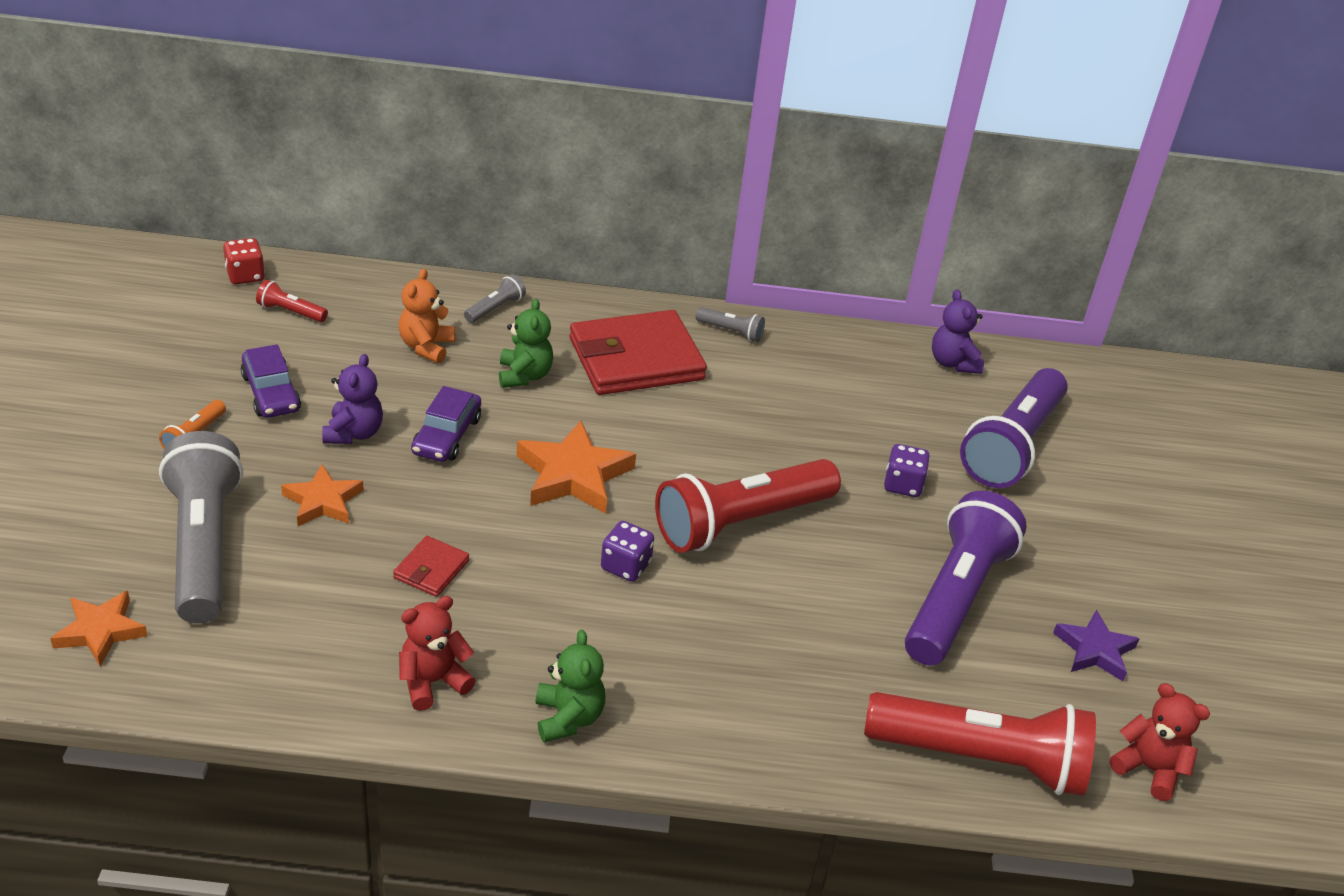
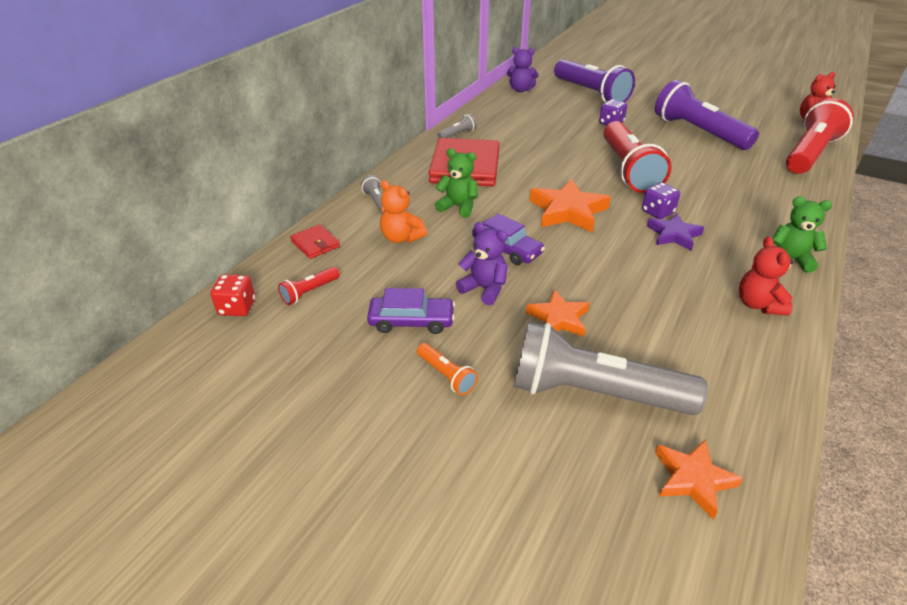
camera: 60 degrees left, 0 degrees up
(431, 569) = (646, 283): red wallet -> red wallet (315, 244)
(1094, 650) = (737, 113): purple star -> purple star (673, 235)

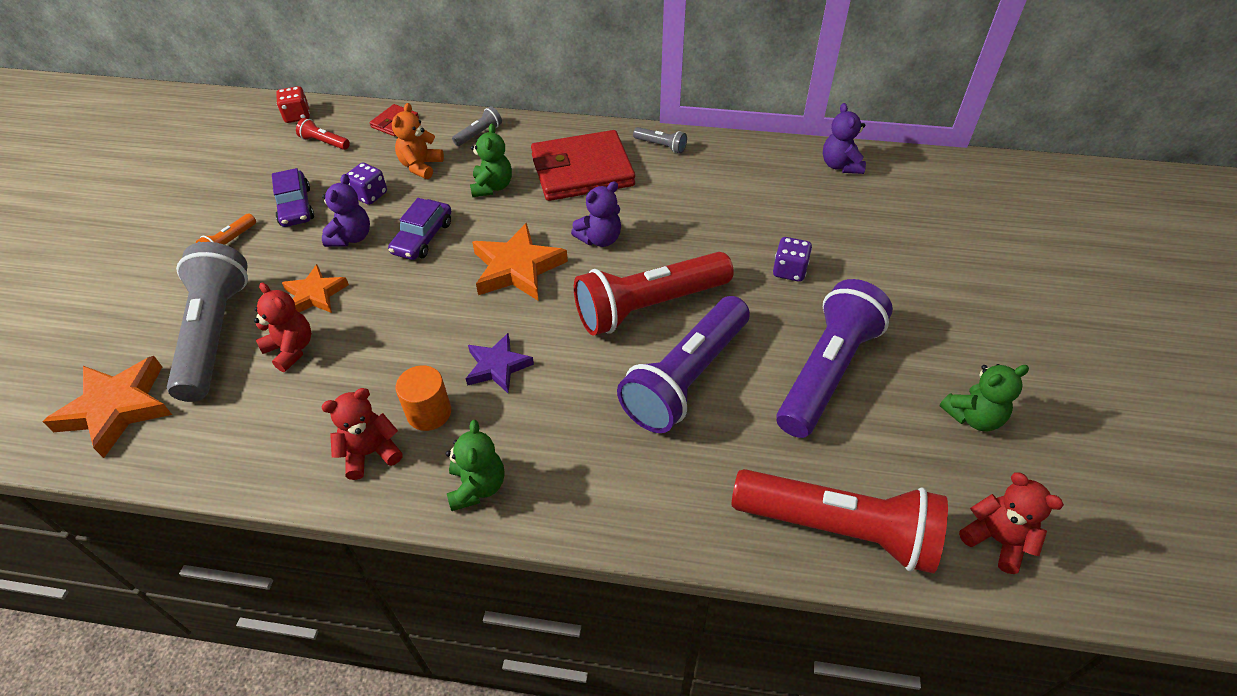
camera: 70 degrees right, 10 degrees up
(550, 174) = (600, 239): none -> purple teddy bear
(591, 93) = (886, 234): purple flashlight -> purple flashlight (686, 378)
(630, 339) = (291, 349): none -> red teddy bear
(657, 212) = (547, 346): purple dice -> purple dice (369, 195)
(693, 479) = (117, 408): orange star -> orange star, size x1.56
(717, 271) = (429, 412): none -> orange cylinder
(734, 107) = (973, 417): none -> green teddy bear

